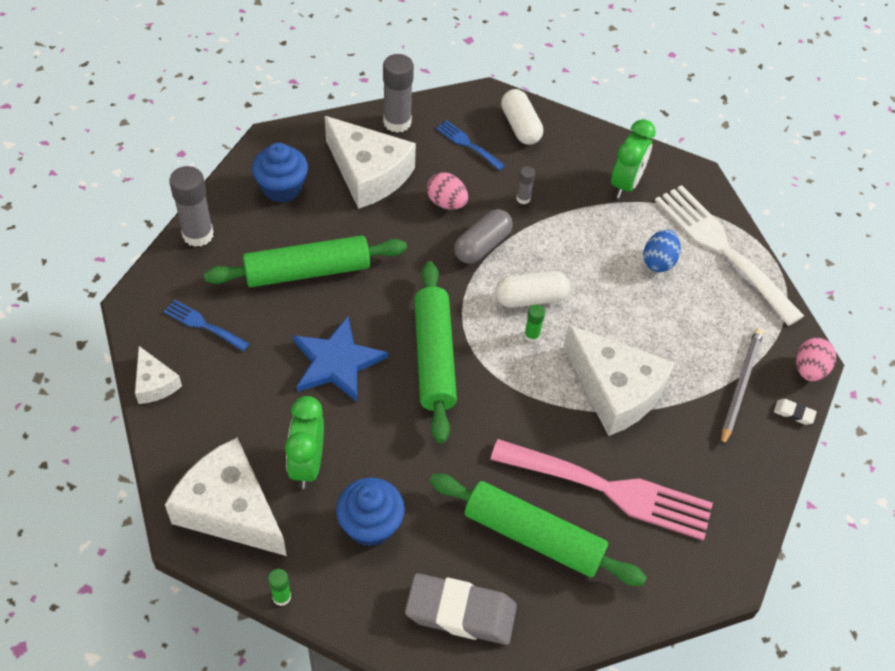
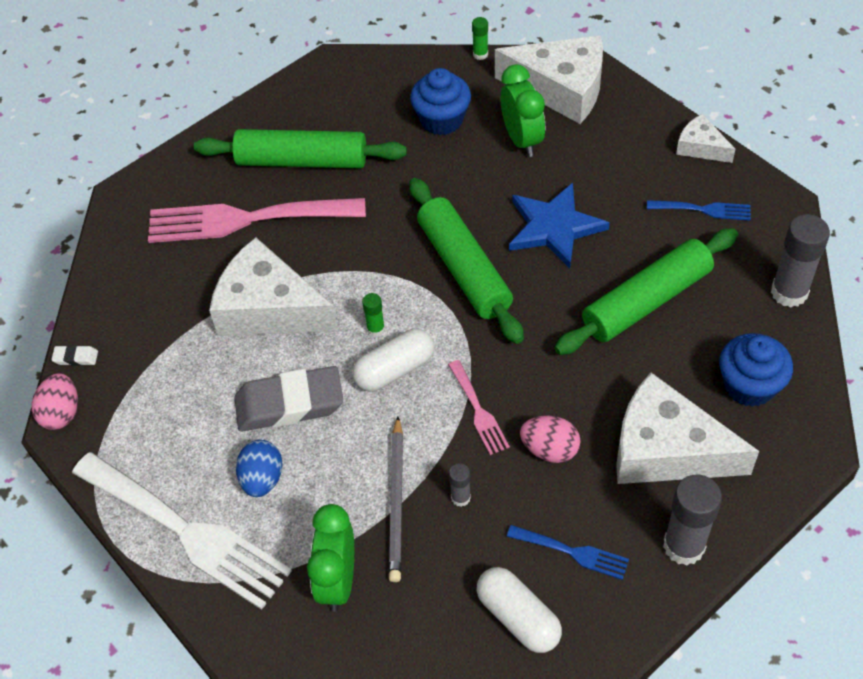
camera: 165 degrees right, 0 degrees up
(460, 612) = (339, 93): grey eraser -> grey eraser (289, 404)
(482, 245) = (478, 411): grey capsule -> pink fork
(740, 386) = (137, 364): grey pencil -> grey pencil (397, 501)

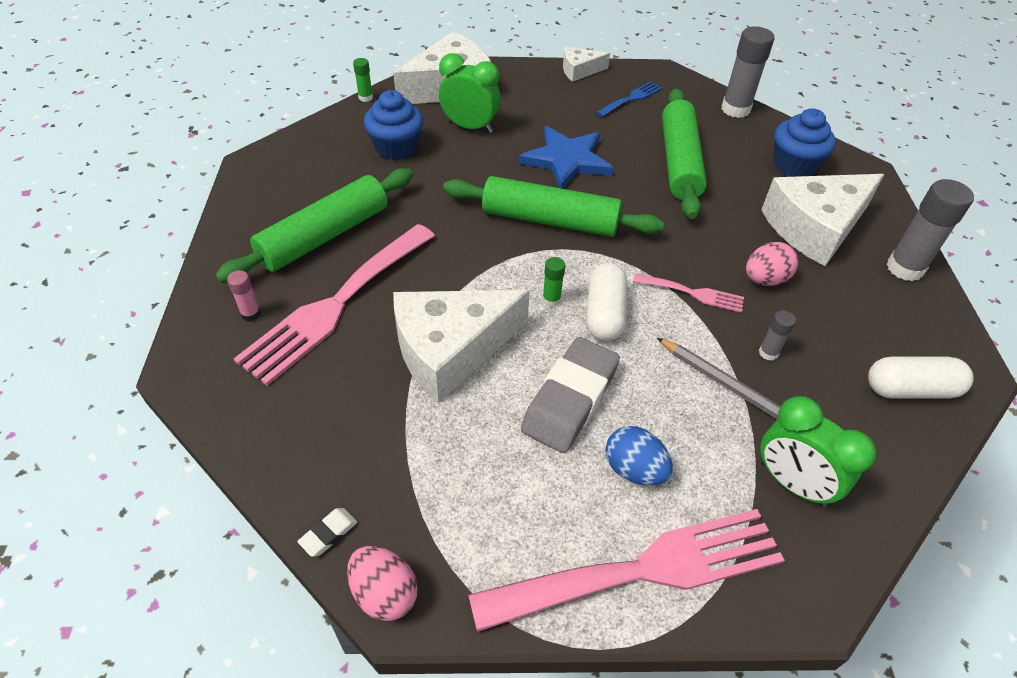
camera: 55 degrees left, 5 degrees down
(187, 532) = (643, 569): white fork -> pink fork
(195, 186) = (251, 314): none -> pink glue stick
(573, 552) = (869, 324): blue fork -> none

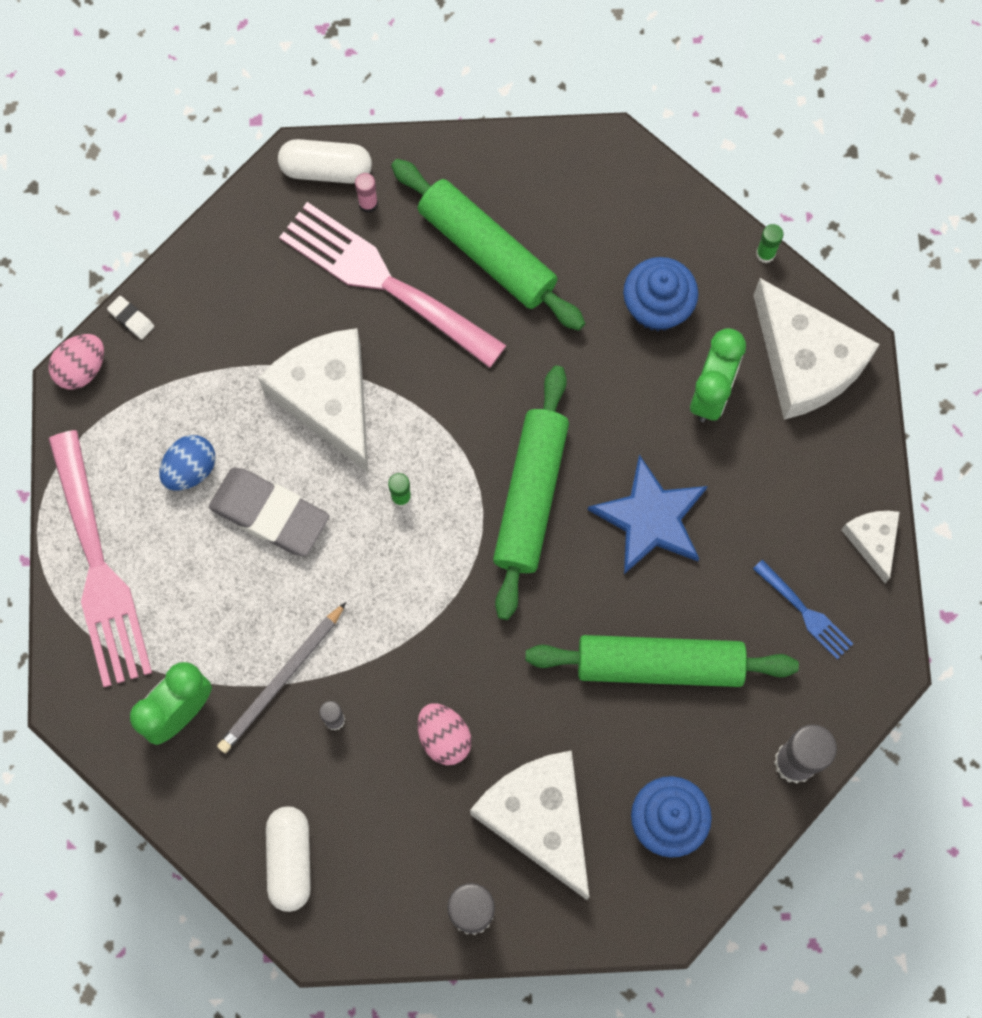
camera: 90 degrees right, 25 degrees up
(604, 314) = (383, 552): white capsule -> white capsule (326, 169)
(634, 469) = (193, 569): blue egg -> blue egg (190, 469)
(693, 293) = (418, 652): pink fork -> none

